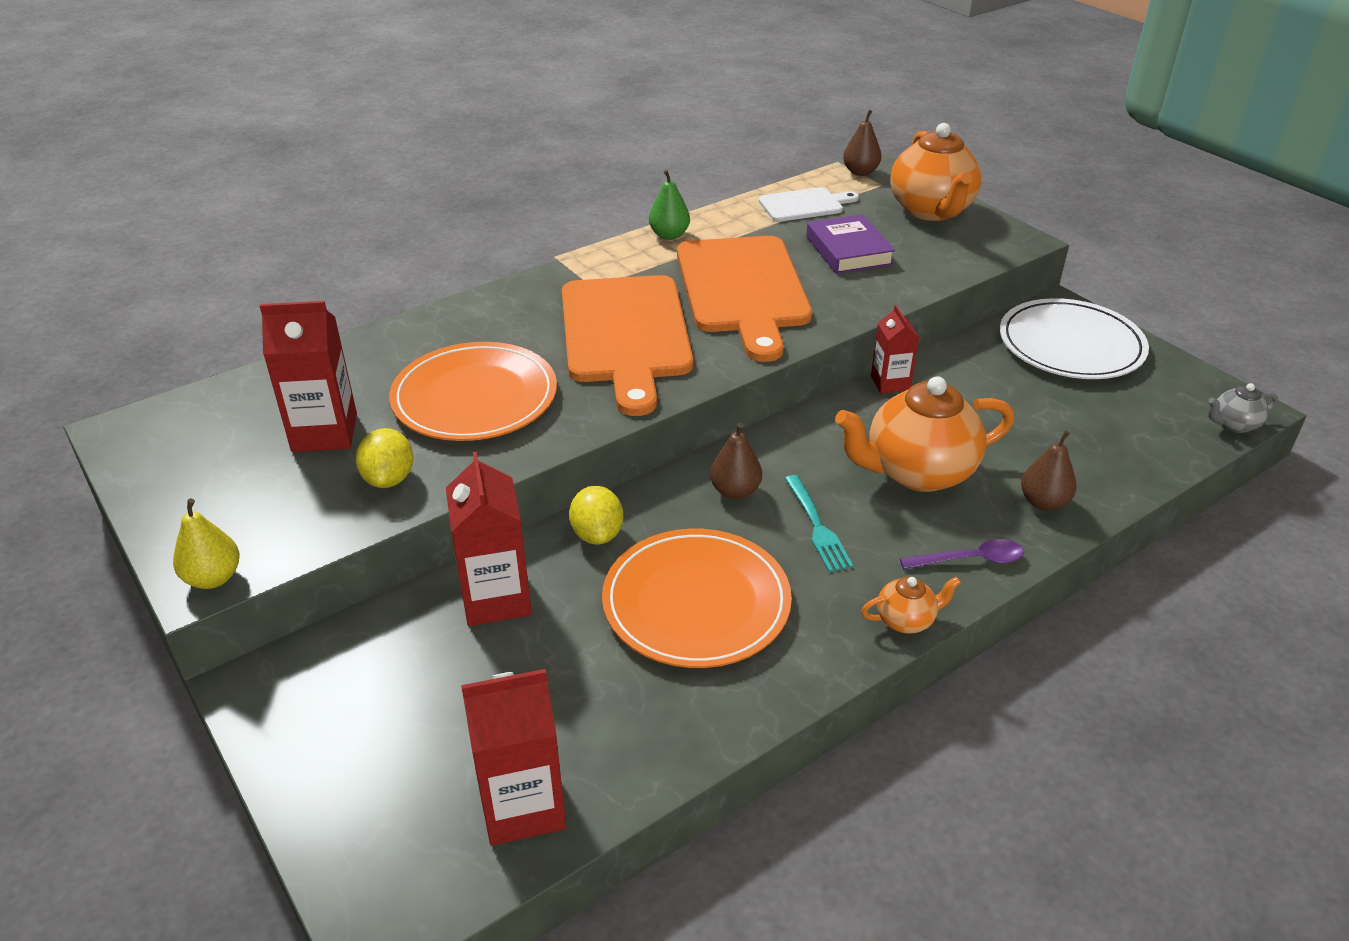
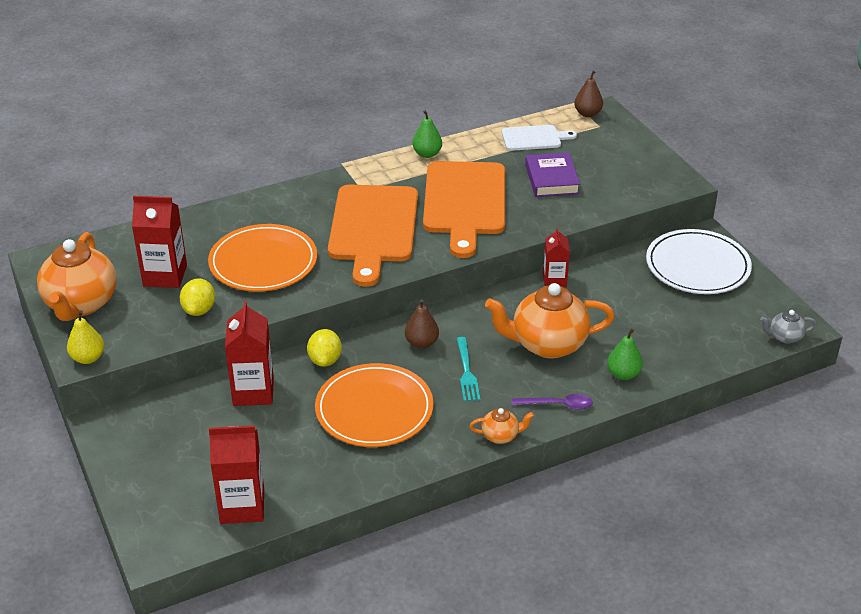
camera: 10 degrees right, 0 degrees up
(931, 210) = (627, 152): orange teapot -> orange teapot (81, 304)
(1043, 502) = (623, 374): brown pear -> green pear

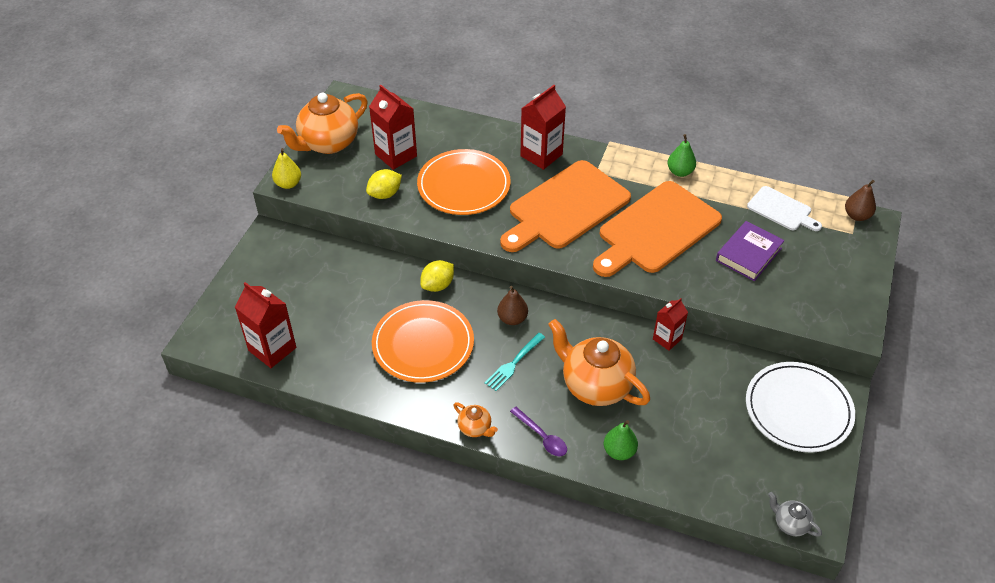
camera: 45 degrees right, 10 degrees up
(253, 392) = (370, 275): red carton -> red carton (541, 155)

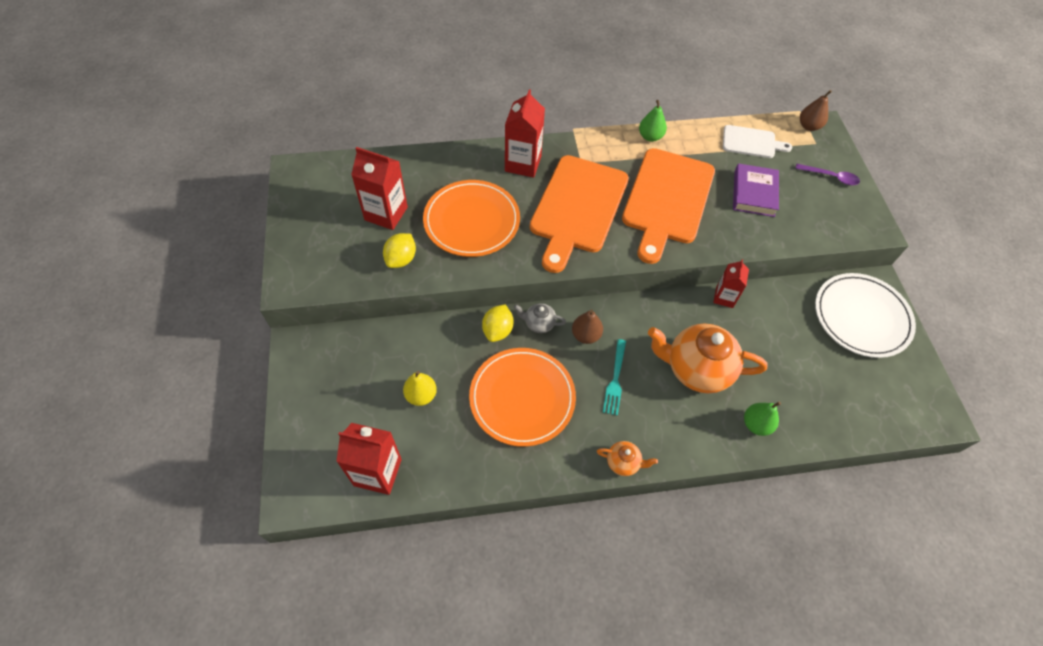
camera: 30 degrees left, 10 degrees up
(288, 184) = (294, 286): yellow pear -> yellow pear (421, 395)
(328, 143) = (308, 226): orange teapot -> none
(542, 437) = (685, 442): purple spoon -> purple spoon (830, 177)
(790, 524) = (923, 425): grey teapot -> grey teapot (539, 323)

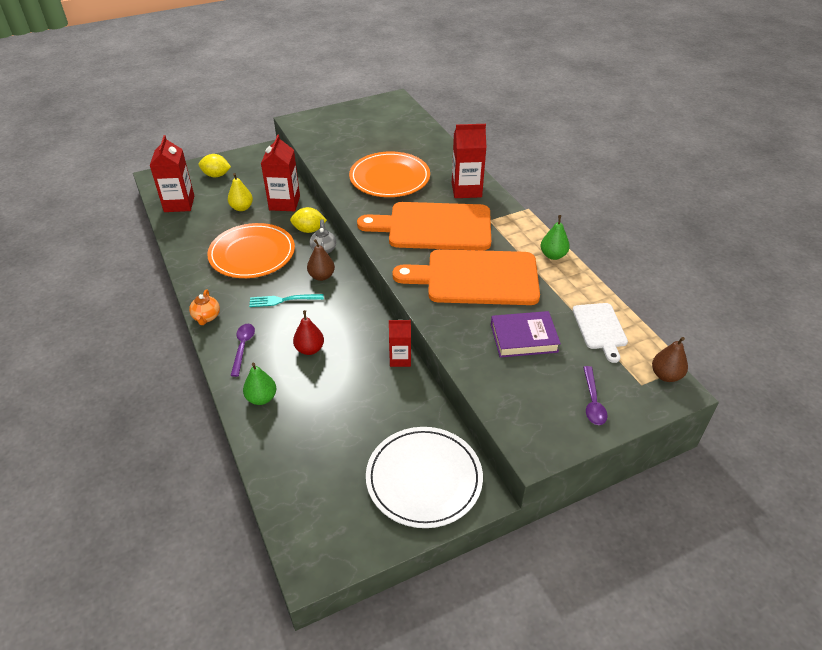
camera: 75 degrees right, 15 degrees down
(386, 213) = (376, 141): red carton -> red carton (284, 203)
(401, 259) = (337, 156): yellow lemon -> yellow lemon (216, 175)
(680, 431) = (243, 347): none -> purple spoon
(696, 369) = (310, 349): orange teapot -> red pear

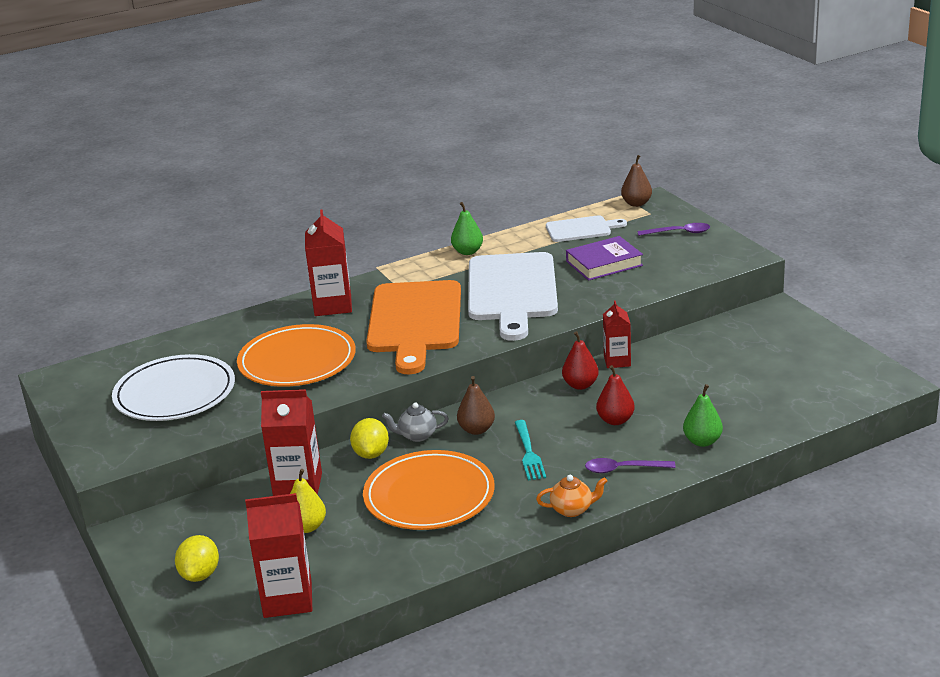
camera: 90 degrees left, 15 degrees down
(367, 333) = (580, 385): none -> red pear
(424, 479) = (772, 336): white plate -> white plate (175, 393)
(476, 278) = (512, 291): orange cutting board -> white cutting board
(524, 338) = (604, 263): purple book -> purple book turned 75 degrees clockwise

